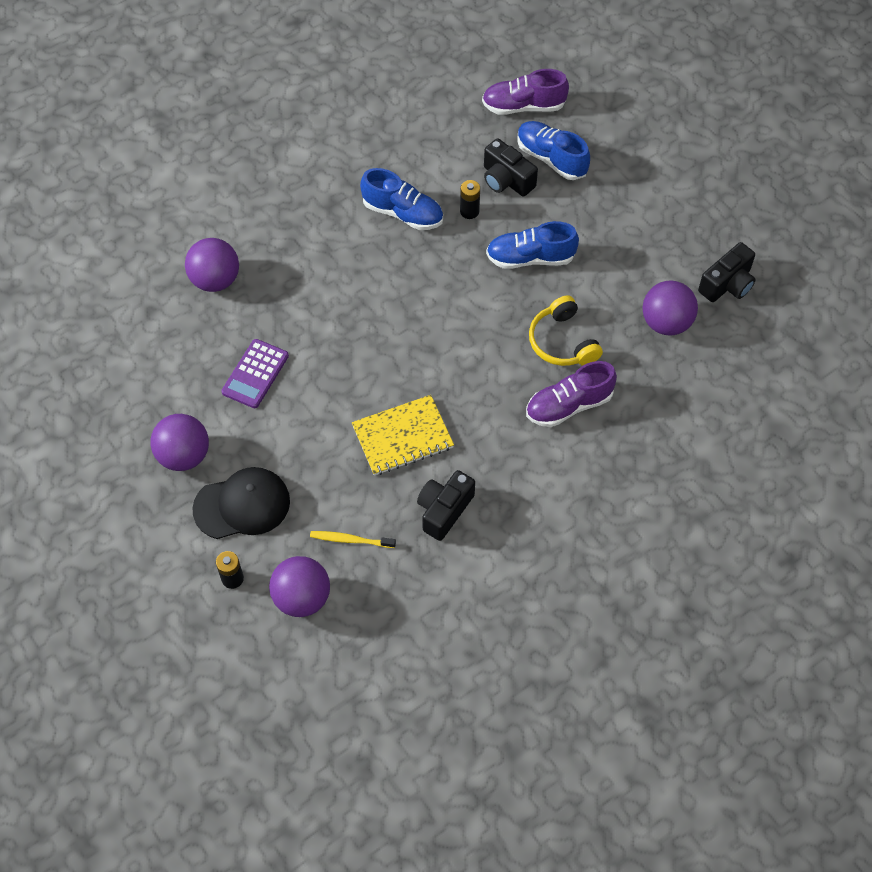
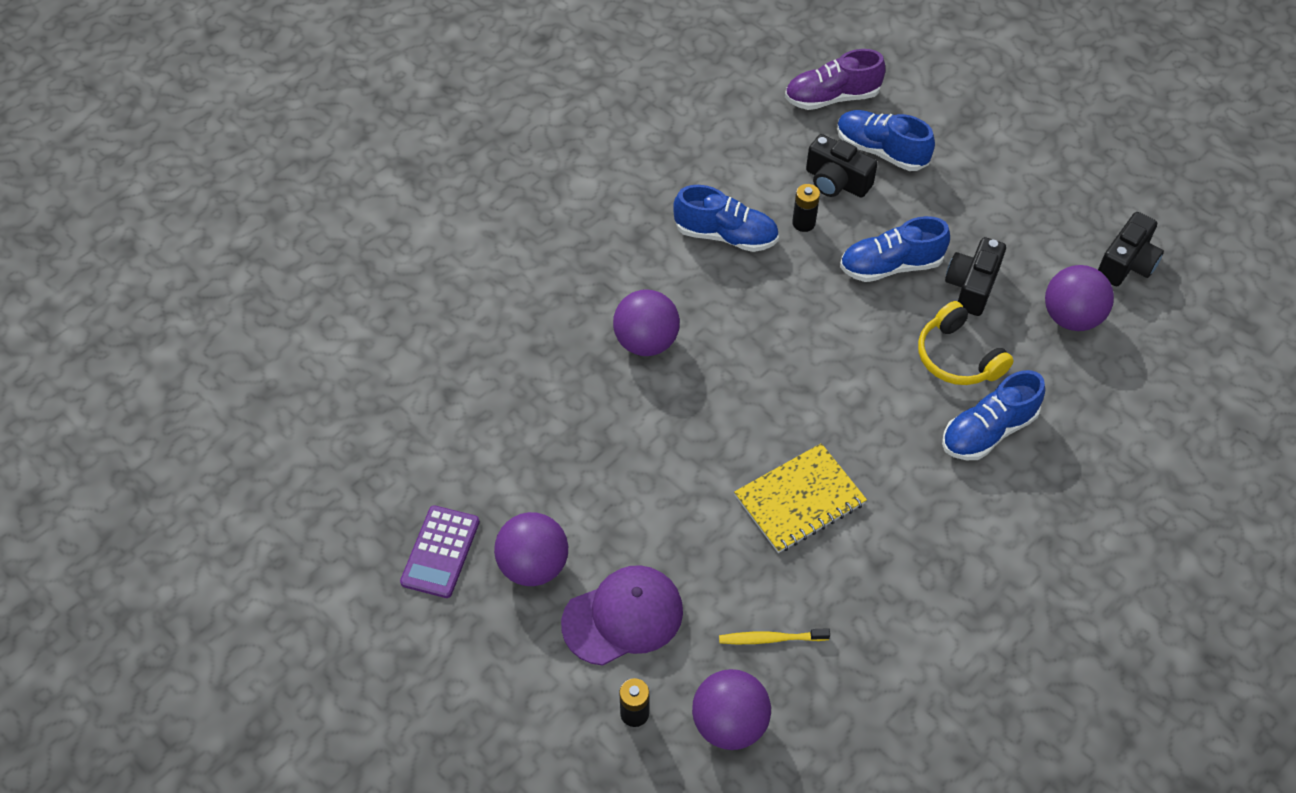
camera: 10 degrees left, 5 degrees down
(215, 280) = (520, 345): purple ball -> purple ball (646, 342)
(242, 505) = (623, 617): black cap -> purple cap
(255, 374) = (598, 451): purple calculator -> purple calculator (440, 552)
(444, 510) = (876, 582): black camera -> black camera (971, 286)
(569, 405) = (988, 431): purple shoe -> blue shoe

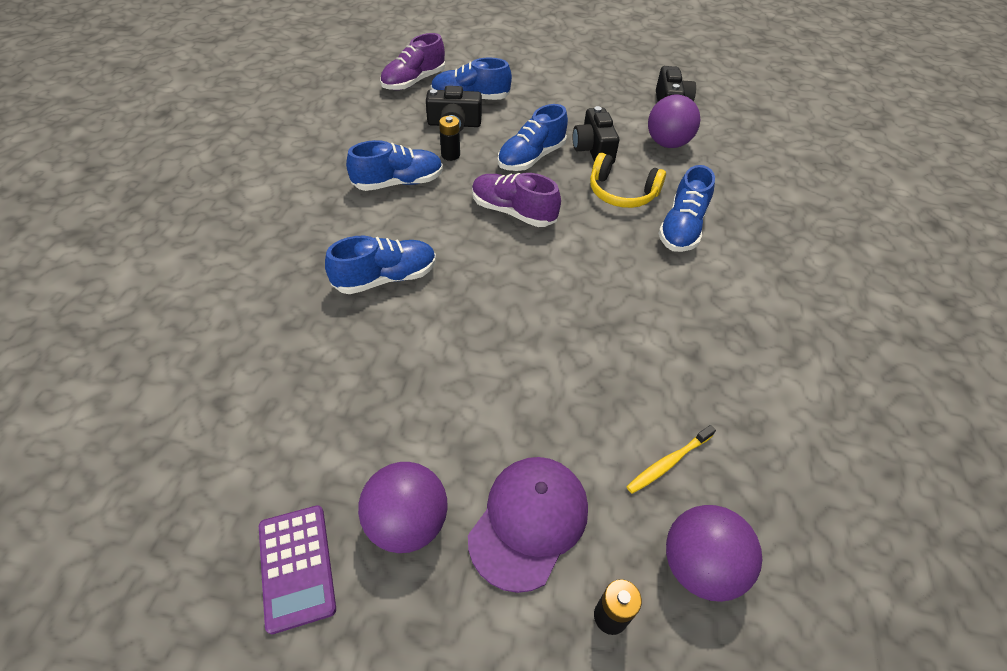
camera: 35 degrees left, 5 degrees down
(646, 342) = (386, 278): purple ball -> blue shoe
(799, 500) = (597, 337): yellow notebook -> none
(819, 326) = (513, 212): none -> purple shoe

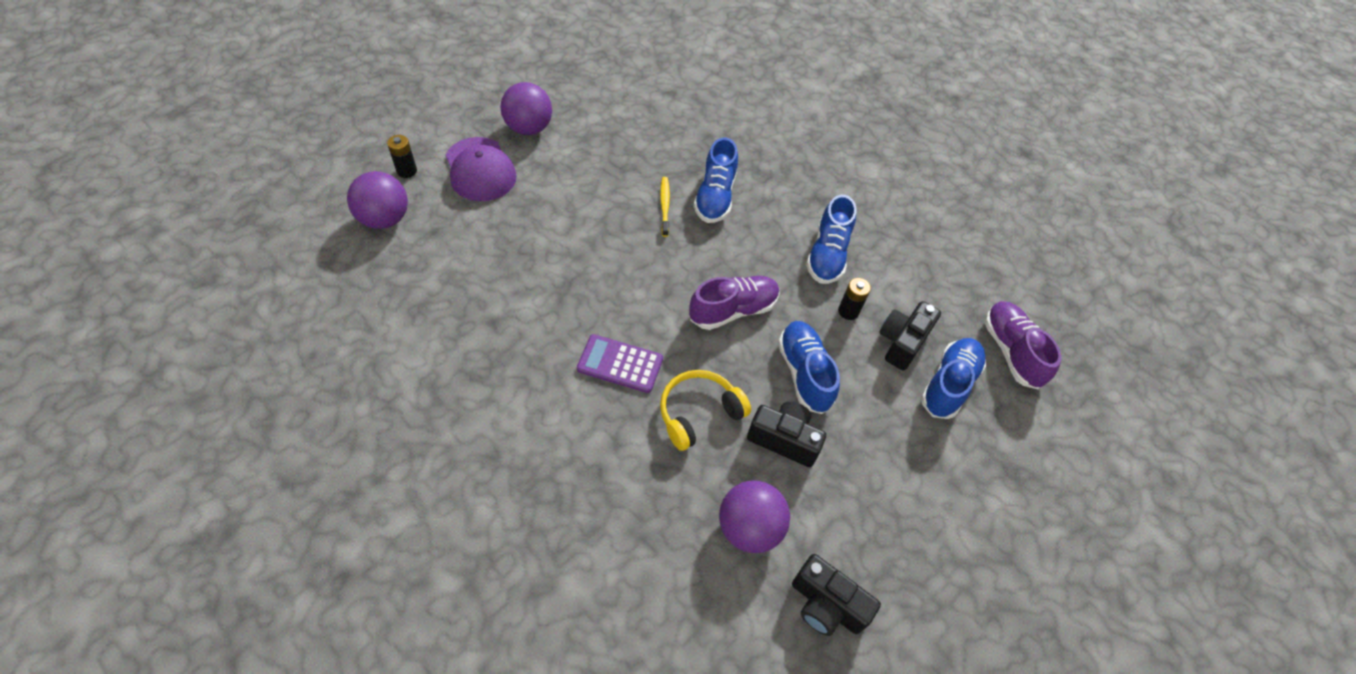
camera: 120 degrees right, 5 degrees up
(296, 567) = (546, 86): purple calculator -> purple calculator (620, 364)
(668, 462) = (444, 248): yellow toothbrush -> yellow toothbrush (664, 206)
(682, 228) = (615, 426): blue shoe -> none

